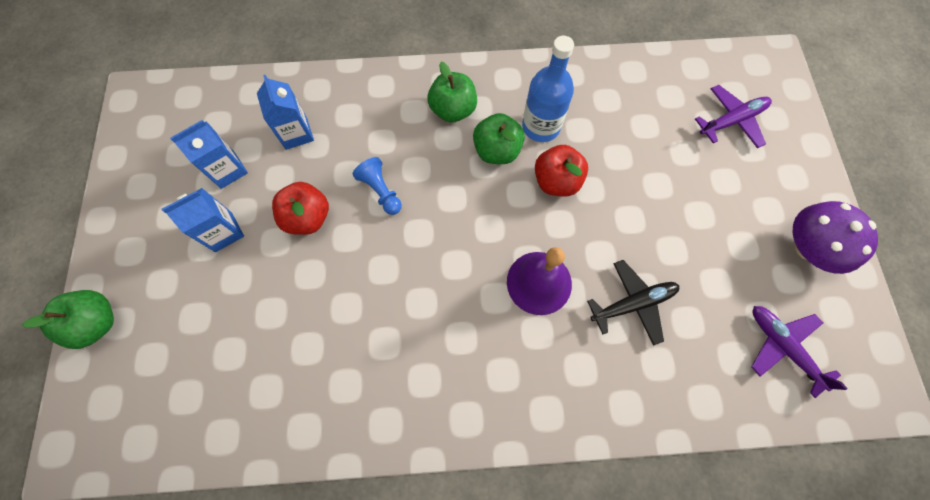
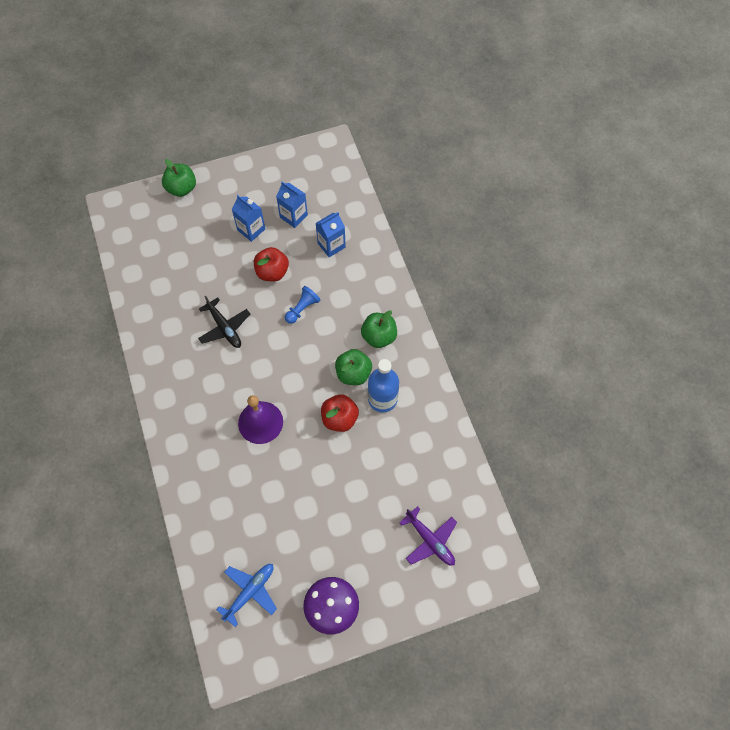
camera: 75 degrees right, 5 degrees down
(633, 303) = (259, 486): black plane -> black plane (224, 328)
(782, 347) = (250, 592): purple plane -> blue plane

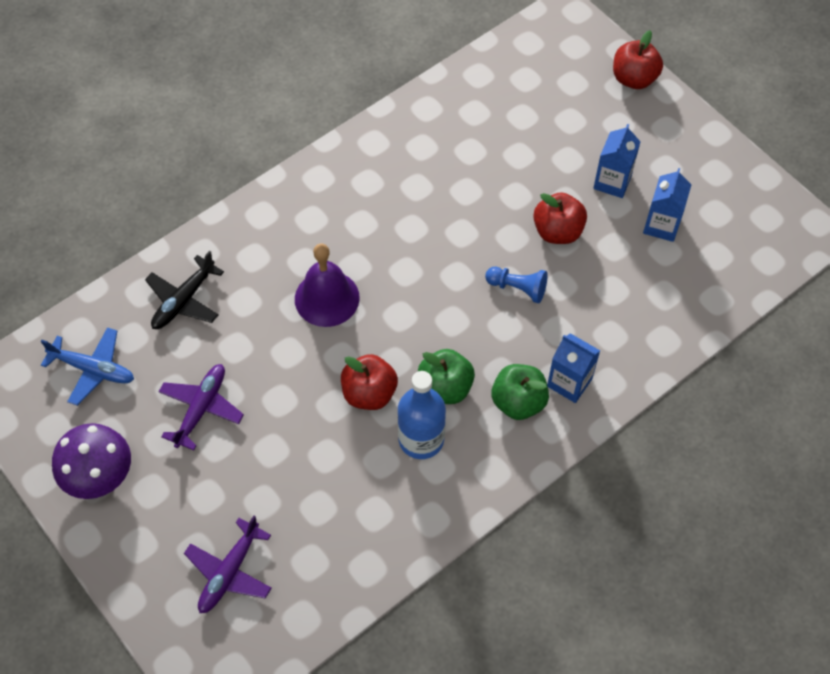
camera: 70 degrees right, 5 degrees down
(182, 188) = (634, 79): green apple -> red apple
(224, 328) = (446, 206): black plane -> black plane (183, 300)
(309, 526) = (201, 408): none -> purple plane
(331, 245) = (638, 289): blue carton -> blue carton (569, 382)

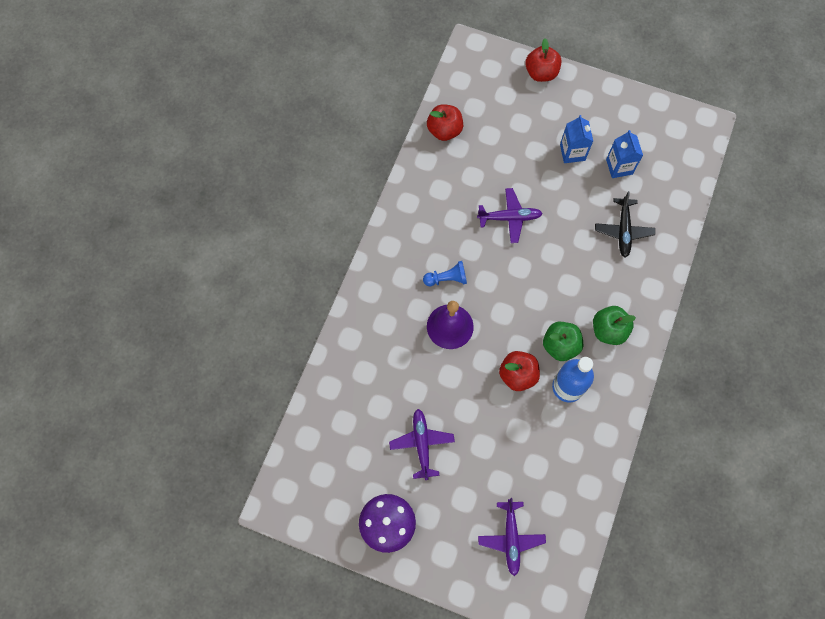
camera: 30 degrees left, 10 degrees up
(93, 369) = (335, 458): blue plane -> none
(183, 300) = (360, 378): black plane -> black plane (623, 230)
(483, 216) = (510, 218): none -> purple plane
(518, 288) = (561, 255): blue pawn -> blue pawn (447, 279)
(557, 231) = (561, 204): red apple -> red apple (444, 130)
(569, 382) = (630, 301): blue carton -> none

